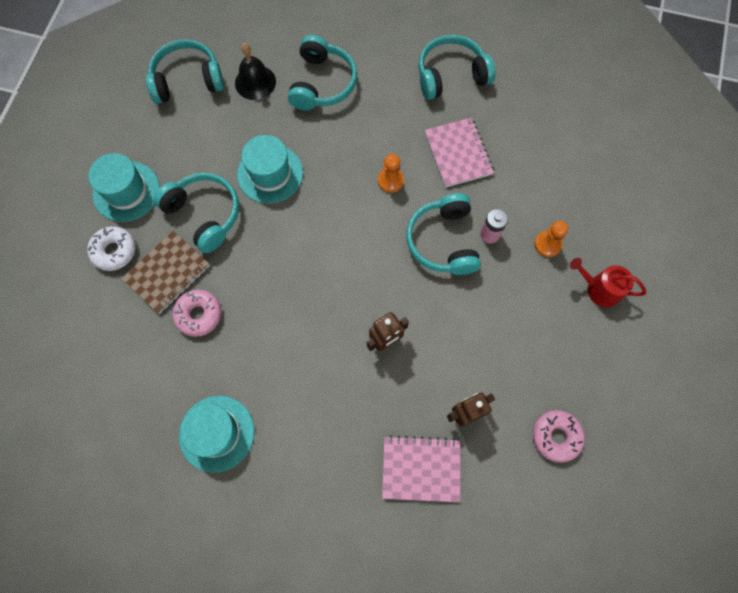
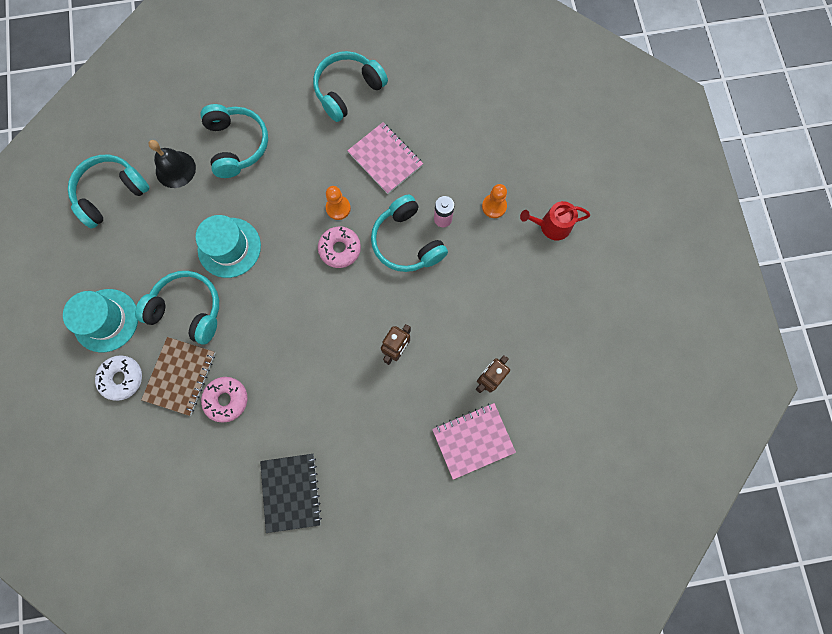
camera: 25 degrees left, 5 degrees up
(217, 433) = (291, 492): turquoise hat -> black notebook
(556, 436) = (567, 363): pink donut -> pink donut (340, 249)

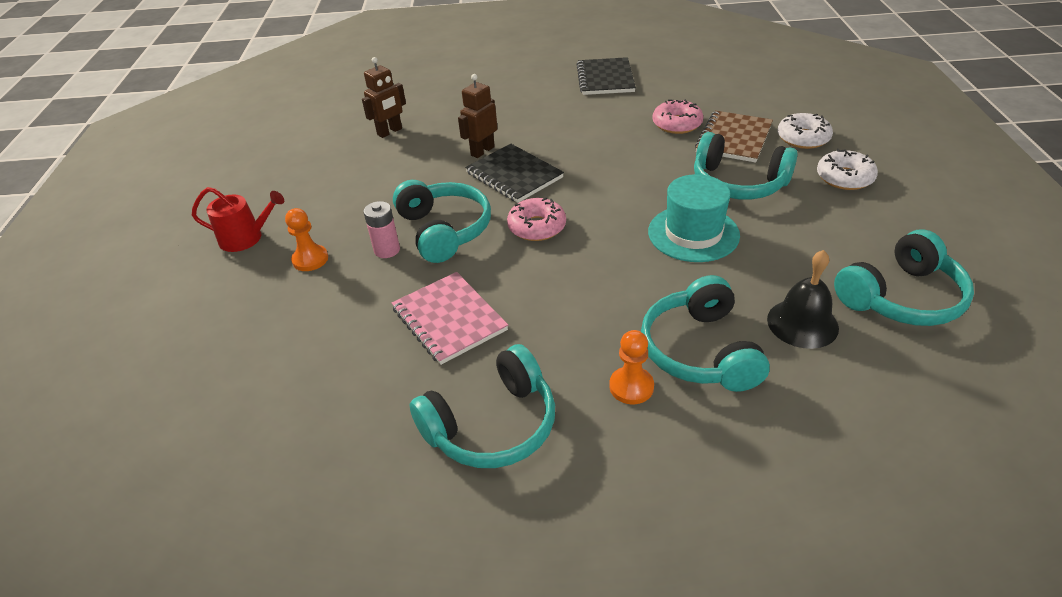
camera: 170 degrees left, 35 degrees down
(106, 320) = (844, 178): turquoise hat -> white donut
(338, 208) = (533, 266): orange pawn -> orange pawn (631, 387)
(364, 313) = (514, 175): none -> black notebook
(473, 440) = (423, 100): pink notebook -> none

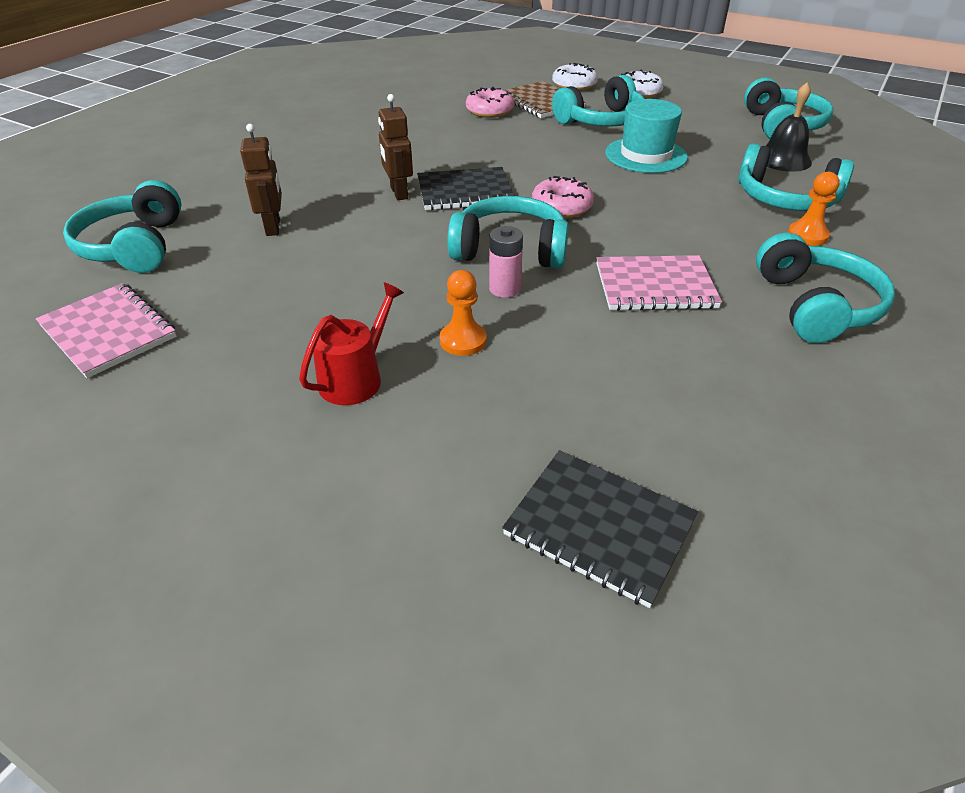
camera: 60 degrees left, 0 degrees up
(242, 143) = (108, 331): none -> pink notebook
(330, 104) = (134, 246): none -> turquoise headphones
(605, 78) = (369, 109): black notebook -> black notebook (599, 527)

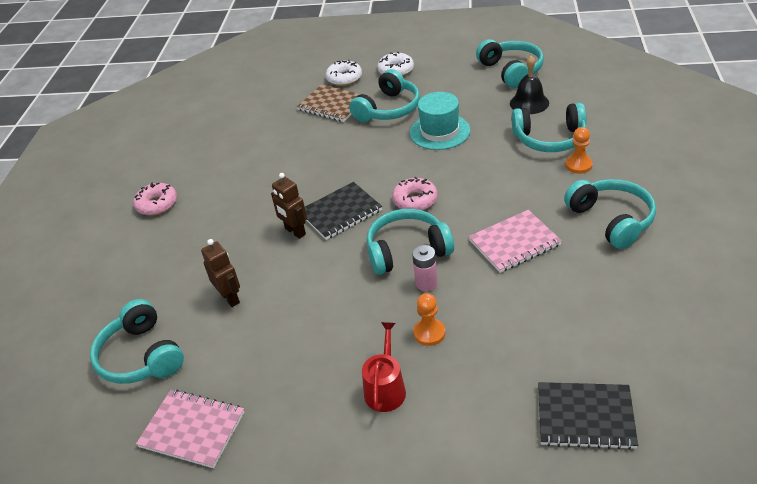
camera: 20 degrees left, 0 degrees up
(489, 111) = (301, 127): pink donut -> pink donut (157, 204)

